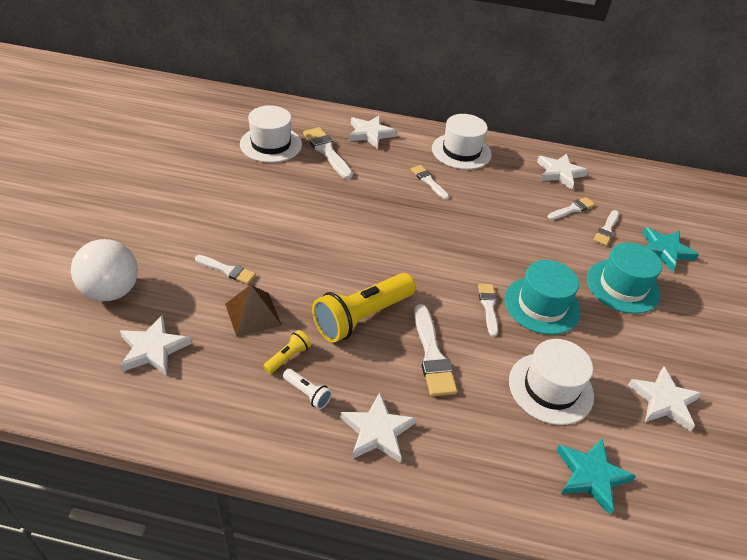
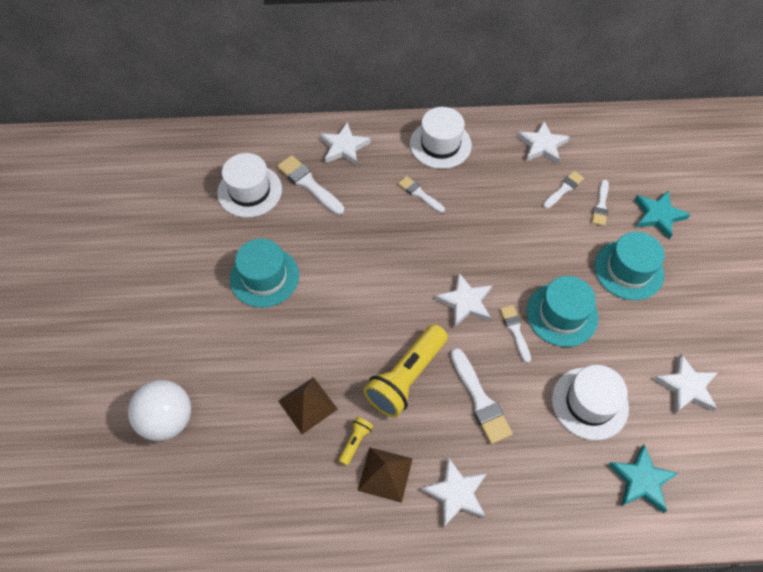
camera: 10 degrees left, 15 degrees up
(153, 349) = (233, 471): white star -> white star (465, 302)
(227, 270) = (266, 362): white brush -> none
(256, 206) = (264, 277): none -> turquoise hat
(307, 393) = (385, 474): white flashlight -> brown pyramid

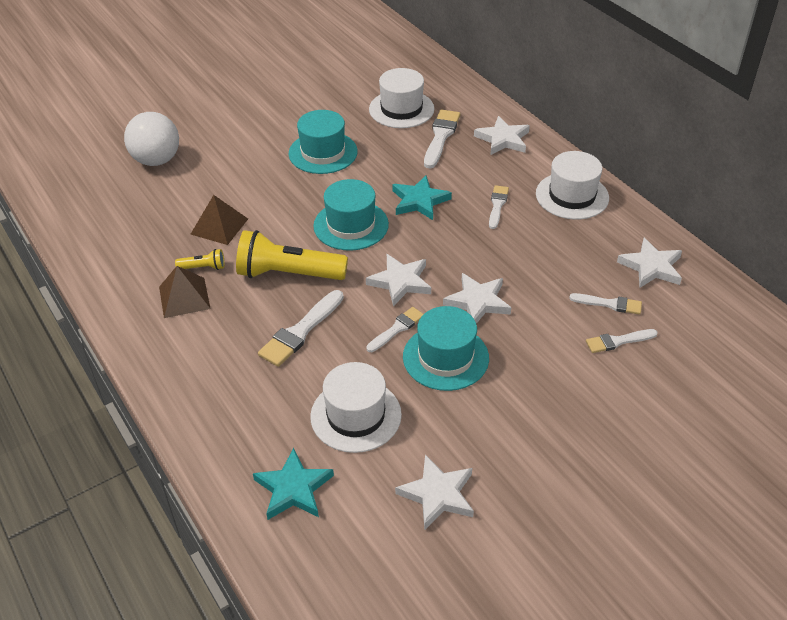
camera: 60 degrees right, 15 degrees down
(456, 493) = (193, 350): white star -> white star (478, 302)
(628, 270) = (551, 393): turquoise hat -> turquoise hat (351, 225)
(658, 215) = (654, 396): turquoise star -> turquoise star (419, 201)

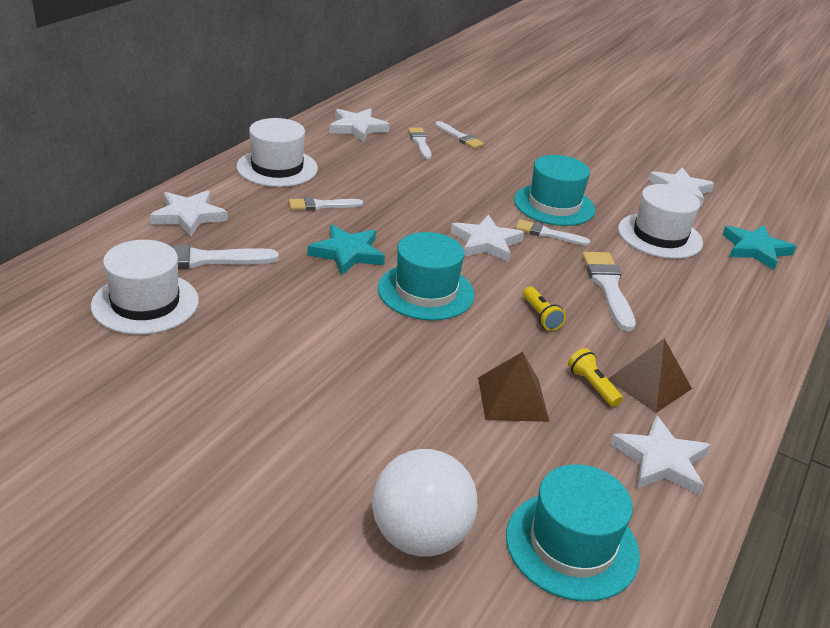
camera: 120 degrees left, 10 degrees down
(288, 274) = (541, 316): yellow flashlight -> yellow flashlight, size x0.44
(300, 332) = (608, 287): white brush -> white brush turned 105 degrees counterclockwise
(323, 153) = (292, 350): turquoise hat -> turquoise hat (572, 545)
(478, 302) = (473, 199): white star -> white star (661, 461)

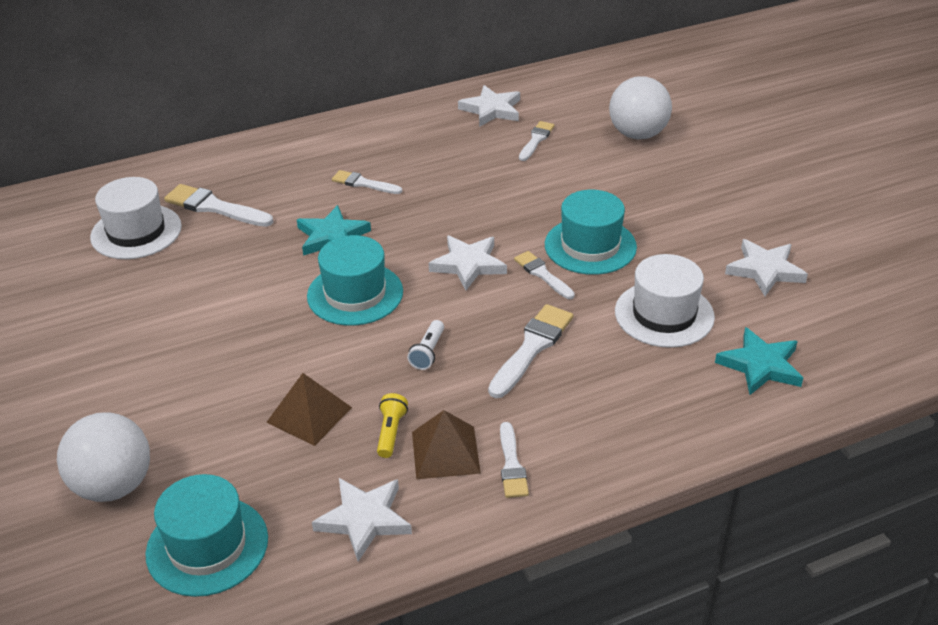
camera: 40 degrees right, 5 degrees up
(189, 216) = (246, 164): white star -> none
(277, 168) = (368, 135): white hat -> none
(460, 137) = (586, 144): white brush -> white brush (512, 465)
(487, 123) = (638, 134): none -> white ball
(541, 316) = (428, 352): yellow flashlight -> white flashlight

